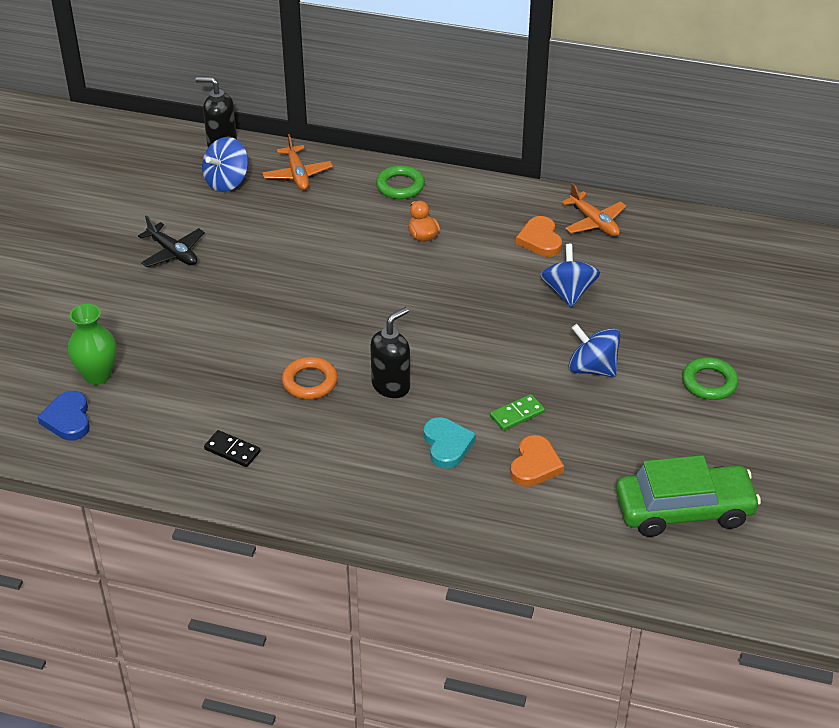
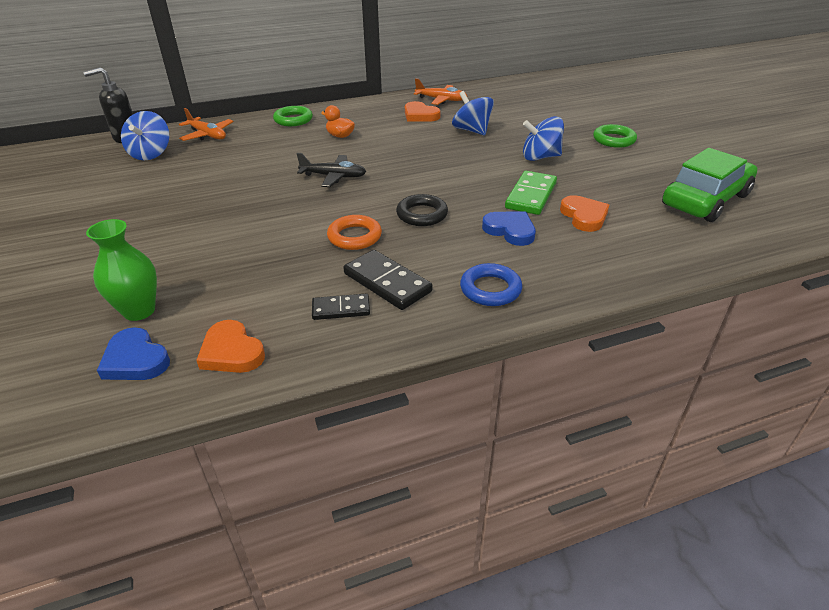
camera: 35 degrees left, 5 degrees down
(130, 447) = (231, 352): none -> orange heart
(173, 253) = (141, 204): black plane -> black plane (334, 177)
(289, 444) = (387, 282): none -> black domino
(360, 494) = (490, 289): none -> blue ring
(391, 386) = (422, 214): black soap dispenser -> black ring
(447, 445) = (510, 230): turquoise heart -> blue heart
(517, 414) = (530, 195): green domino -> green domino, size x1.62

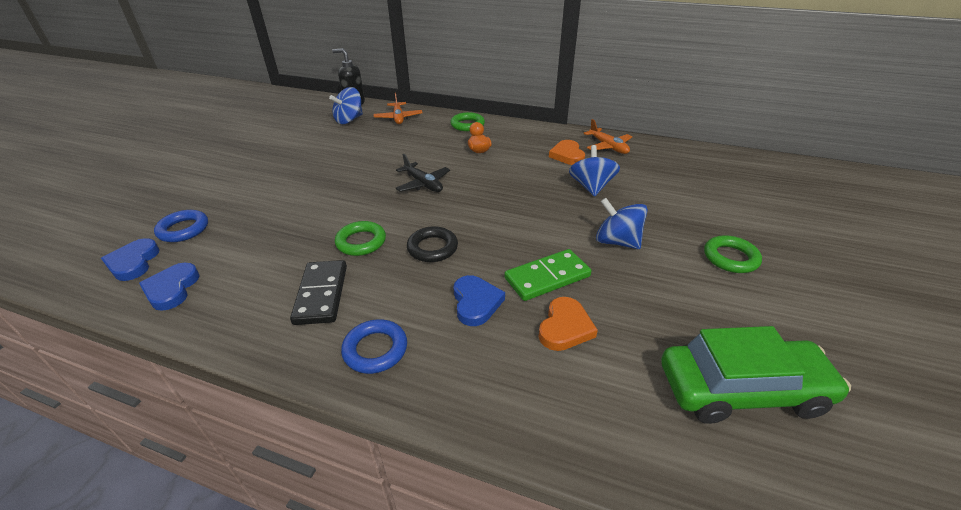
camera: 40 degrees right, 0 degrees up
(139, 311) = (183, 229): green vase -> blue ring
(231, 352) = (172, 289): orange heart -> blue heart
(341, 309) = (265, 297): black domino -> none
(354, 236) = (361, 242): orange ring -> green ring

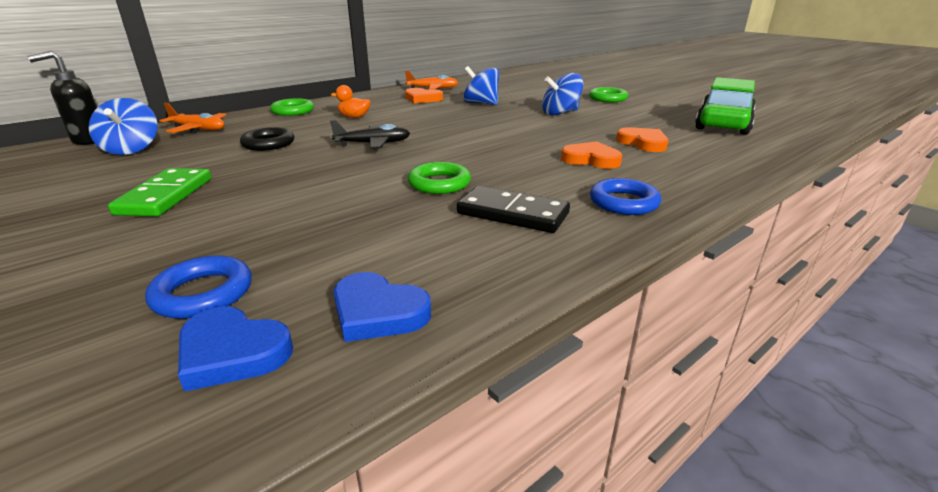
camera: 60 degrees left, 10 degrees down
(432, 248) = (493, 159): black ring -> black ring (268, 144)
(476, 302) = (591, 159): blue heart -> orange heart
(547, 277) = (581, 136): green domino -> green domino (165, 196)

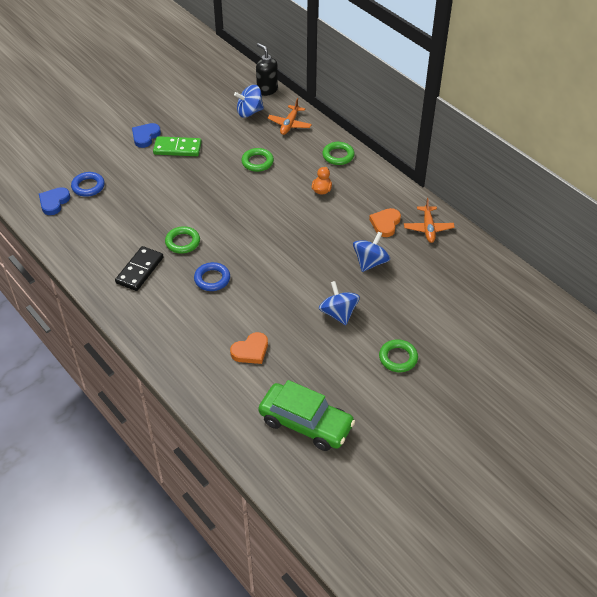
camera: 90 degrees right, 20 degrees up
(268, 144) = (257, 162): black ring -> green ring
(373, 144) = (255, 208): black plane -> none
(378, 312) = (67, 231): blue heart -> blue heart (145, 136)
(591, 159) = (216, 314): orange heart -> none
(623, 202) = (147, 316): blue ring -> blue ring (212, 279)

